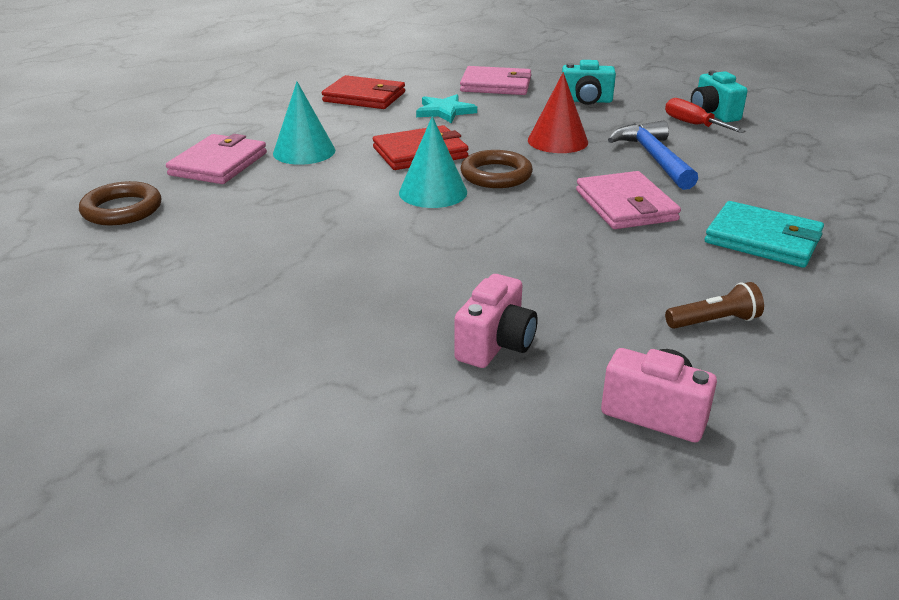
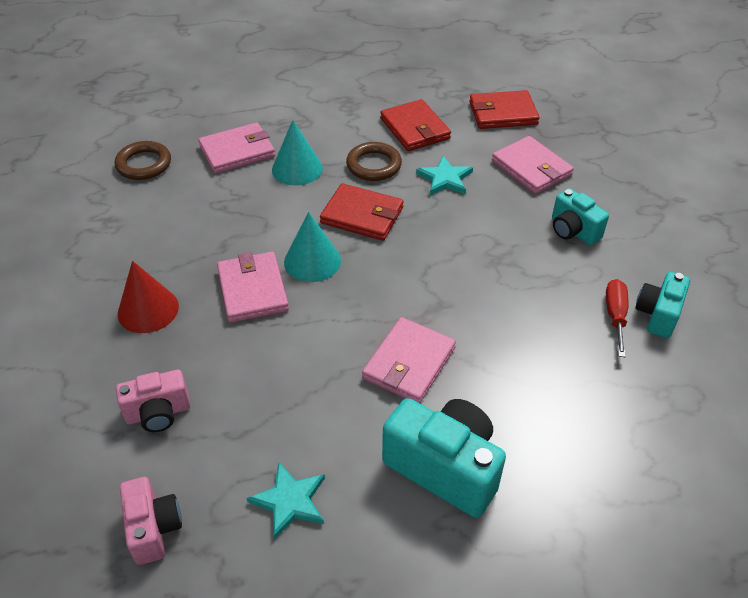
camera: 45 degrees right, 15 degrees up
(415, 230) = (252, 289): none -> pink wallet
(418, 68) = (502, 113): none -> red wallet
(496, 175) = (375, 271): brown ring -> brown ring (374, 165)
(557, 141) = (473, 264): red cone -> red cone (148, 310)
(654, 158) = (513, 331): blue hammer -> none
(714, 321) = (289, 501): brown flashlight -> turquoise star
(763, 239) = (444, 468): turquoise wallet -> turquoise camera

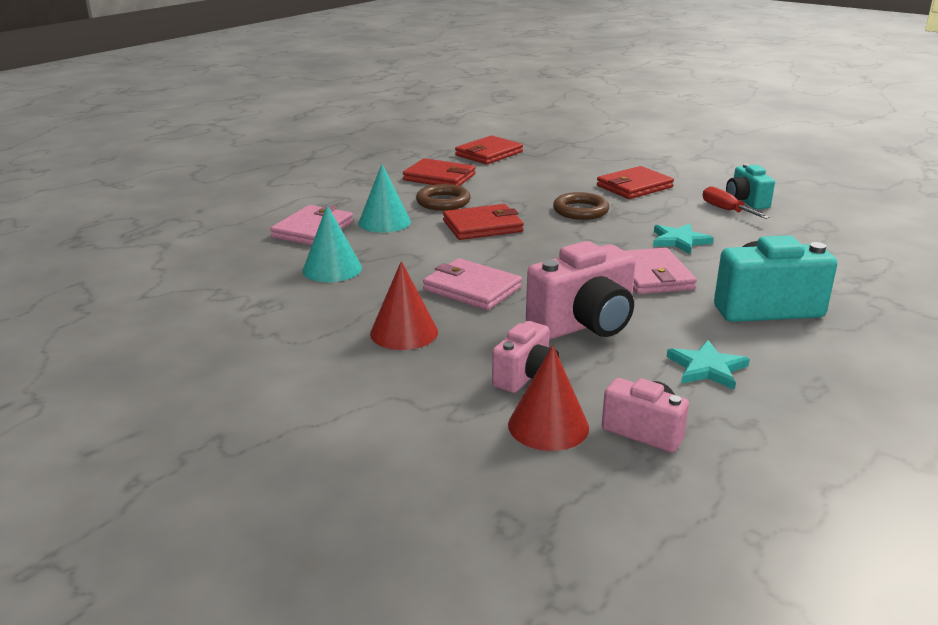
camera: 40 degrees left, 20 degrees down
(106, 473) = (548, 426): none -> red cone
(144, 164) = (234, 263): brown ring -> brown ring (580, 211)
(273, 386) = (584, 324): none -> pink camera
(312, 261) = (490, 259): turquoise cone -> turquoise cone (332, 269)
(445, 178) = (508, 192): turquoise star -> turquoise star (679, 241)
(531, 168) = (556, 170): pink wallet -> none
(573, 231) = (634, 186): turquoise camera -> red wallet

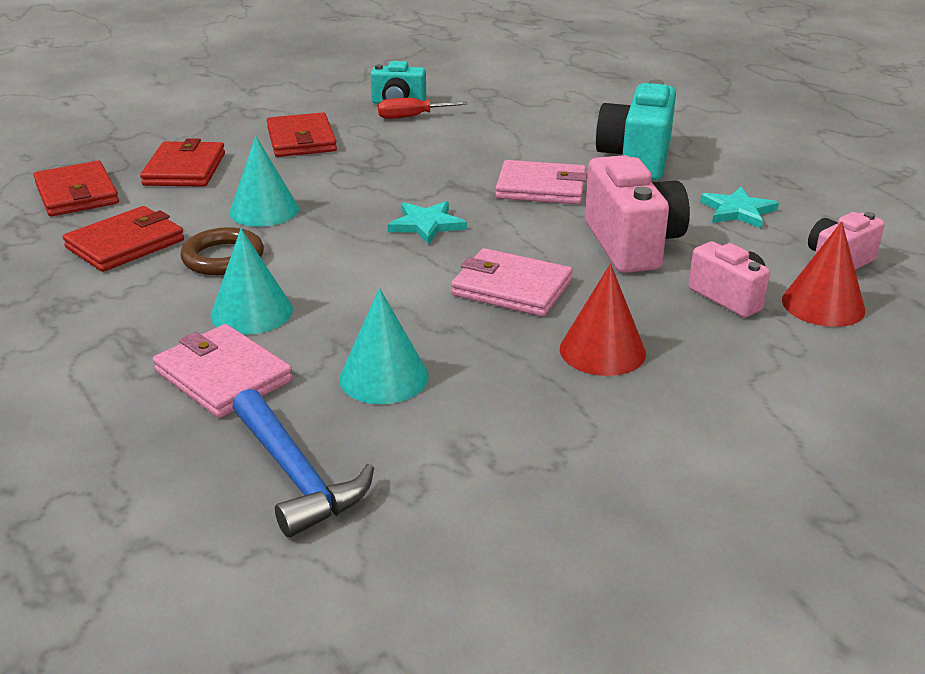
camera: 70 degrees left, 5 degrees up
(226, 265) = (296, 475): none -> blue hammer
(472, 289) = (511, 288): pink wallet -> pink wallet turned 60 degrees clockwise
(483, 226) = (333, 247): red wallet -> red wallet (185, 169)
(514, 199) = (264, 210): none -> turquoise cone
(580, 211) = (342, 182): brown ring -> none
(679, 241) = (468, 155): turquoise star -> turquoise star (426, 225)

